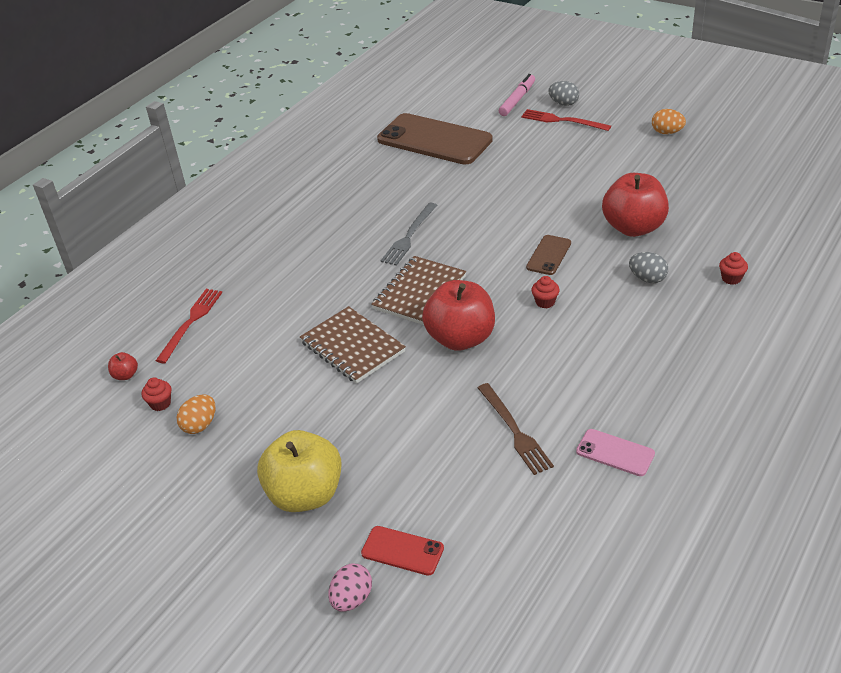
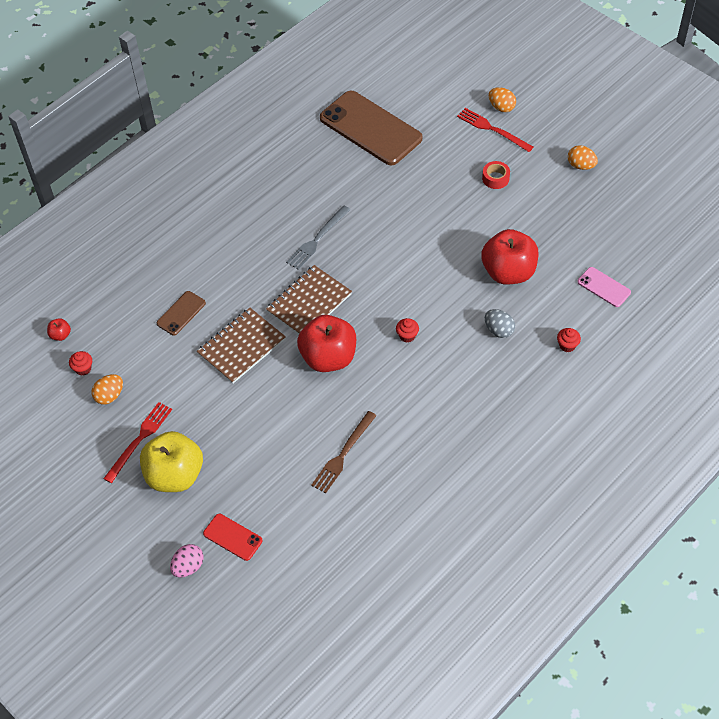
camera: 10 degrees right, 15 degrees up
(191, 322) = (119, 293): red fork -> red fork (139, 440)
(352, 347) = (241, 347): brown notebook -> brown notebook turned 75 degrees clockwise
(514, 431) = (343, 454): brown fork -> brown fork turned 45 degrees clockwise
(517, 100) = (460, 93): pink marker -> none
(549, 255) = (427, 287): brown phone -> brown phone (181, 313)
(563, 103) = (501, 107): grey egg -> orange egg
(583, 156) = (495, 178): none -> red tape
(615, 453) = (411, 490): pink phone -> pink phone (603, 287)

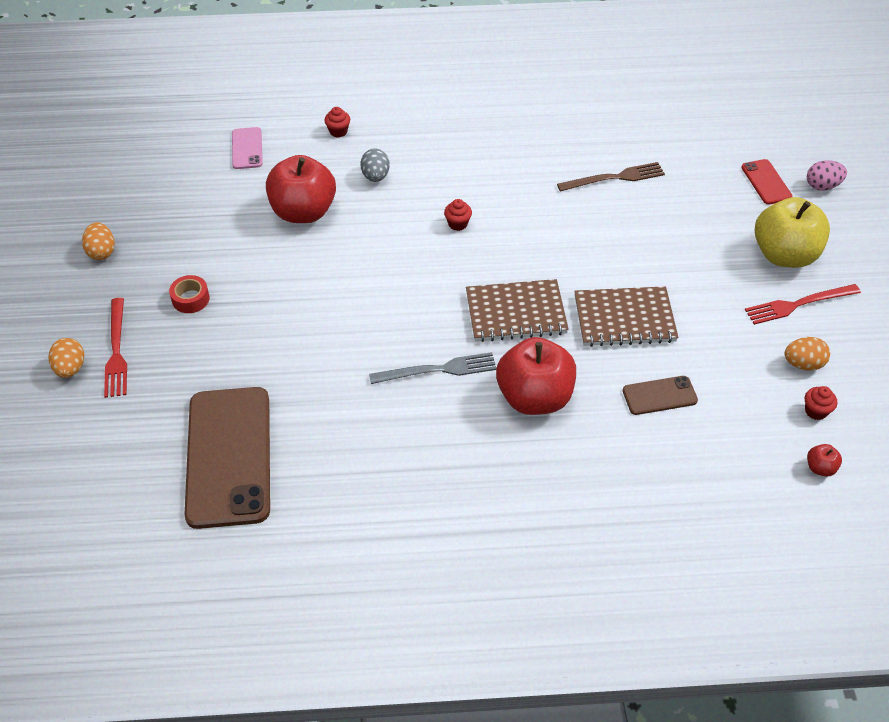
camera: 140 degrees left, 5 degrees down
(328, 358) = (549, 254): red apple -> red apple (534, 397)

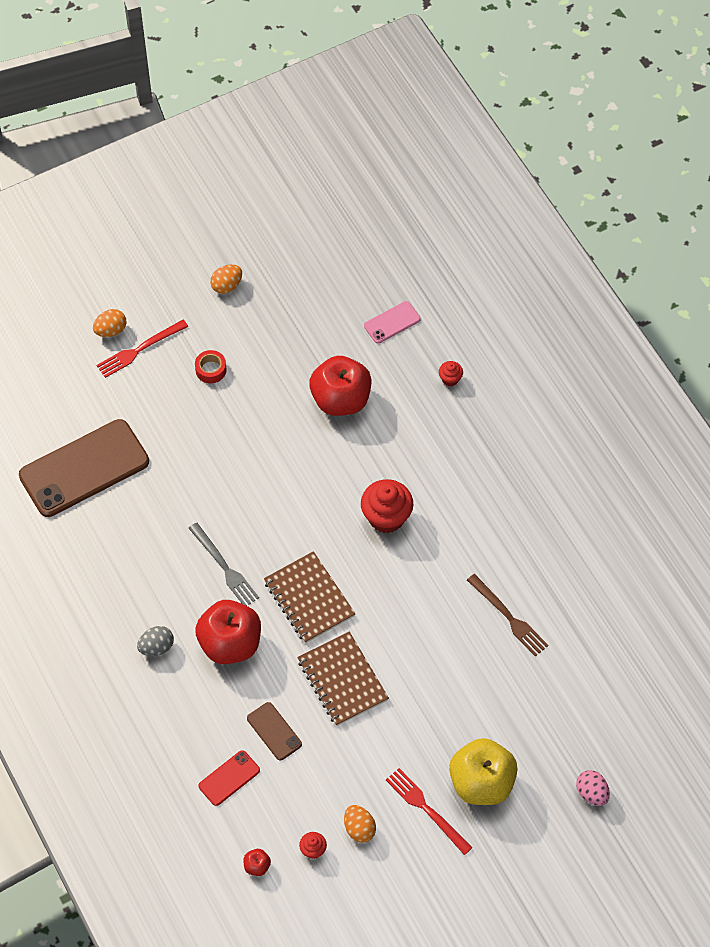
camera: 65 degrees right, 10 degrees up
(375, 176) = (410, 432): grey egg -> grey egg (156, 647)
(457, 224) = (386, 517): red cupcake -> red cupcake, size x2.07
(766, 182) = (571, 744): red phone -> red phone (229, 778)

